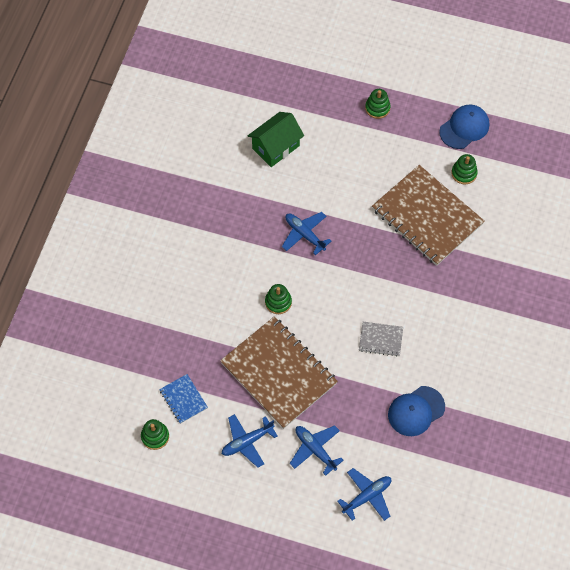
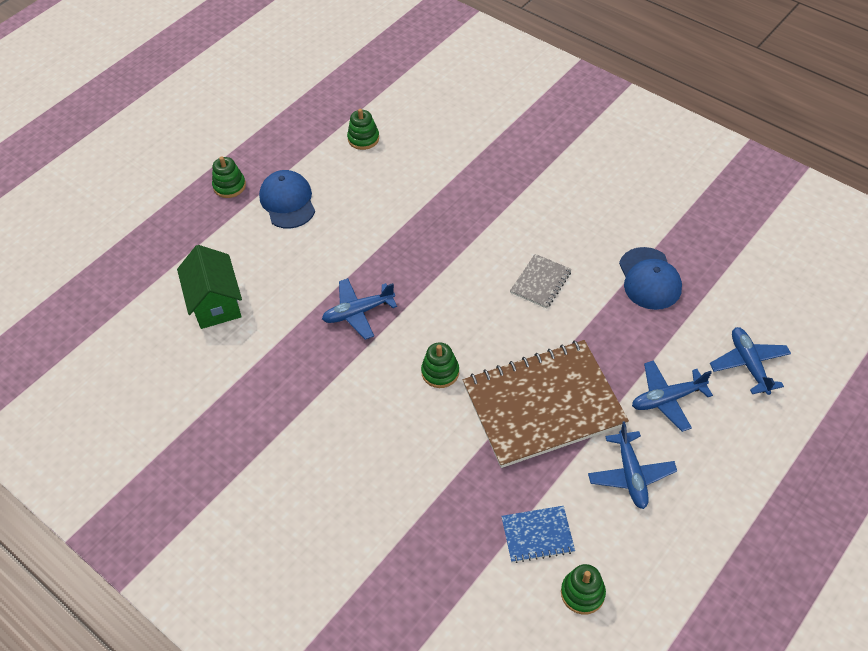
camera: 65 degrees left, 10 degrees down
(427, 217) = (400, 188): brown notebook -> none
(464, 128) = (306, 120): blue cap -> blue cap (287, 201)

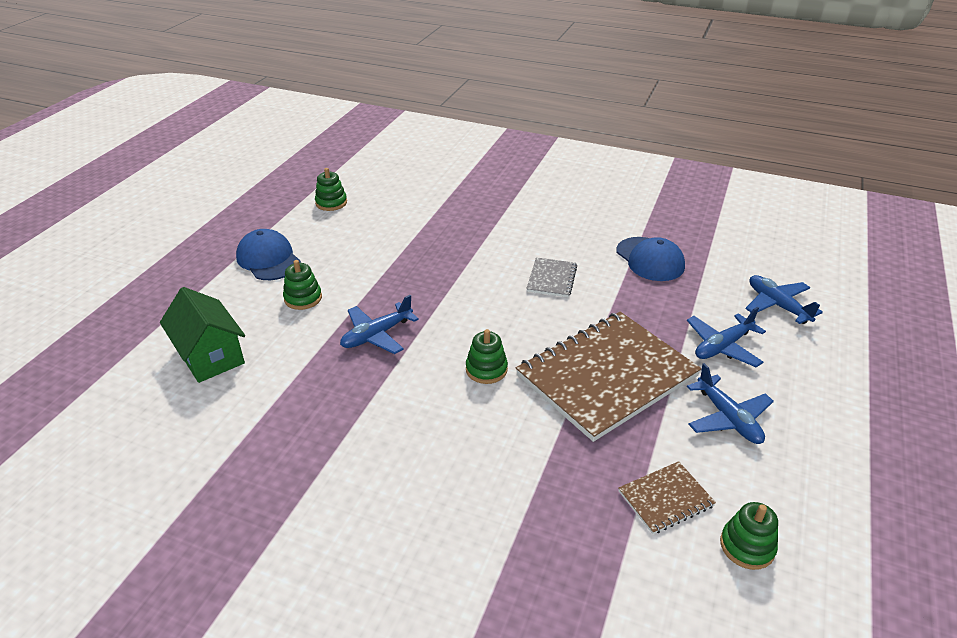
camera: 20 degrees left, 15 degrees down
(229, 186) = (201, 257): green stacking toy -> green stacking toy (303, 298)
(537, 535) = (665, 499): blue notebook -> brown notebook

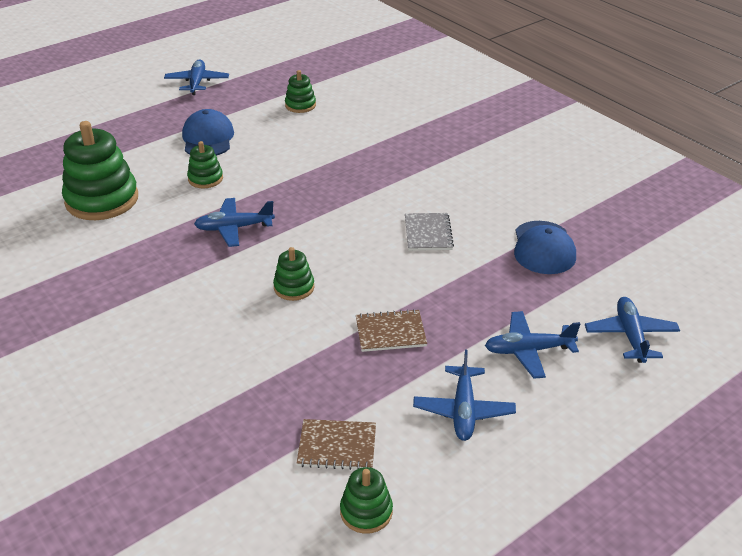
camera: 30 degrees right, 0 degrees up
(206, 210) = (197, 83): none -> blue plane
(210, 356) = (102, 200): green house -> green stacking toy
(551, 279) = (428, 233): grey notebook -> grey notebook turned 45 degrees counterclockwise
(606, 376) = (390, 332): brown notebook -> brown notebook, size x0.44

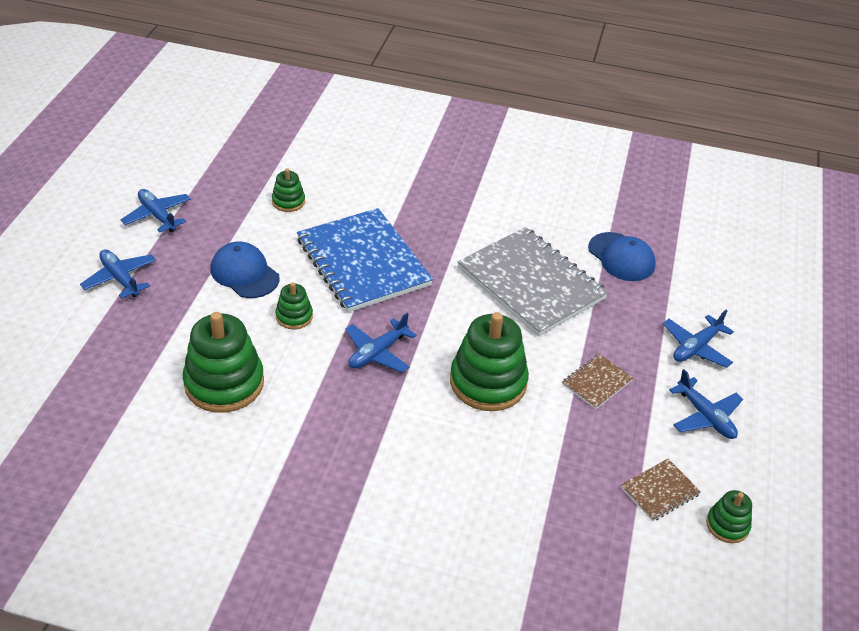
camera: 40 degrees left, 5 degrees up
(294, 287) = (488, 382): green stacking toy -> green stacking toy, size x2.00
(304, 164) = (363, 262): none -> blue notebook
(428, 233) = (531, 283): grey notebook -> grey notebook, size x2.28
(630, 336) = (742, 302): blue plane -> blue plane (120, 279)

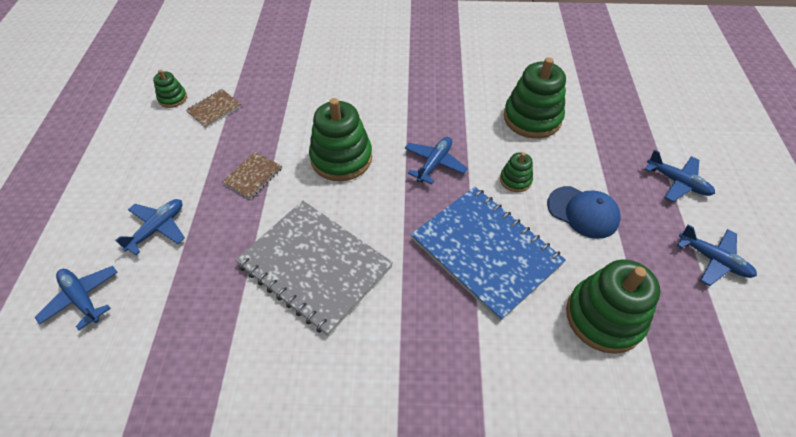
camera: 170 degrees right, 10 degrees up
(288, 202) = (604, 317): green stacking toy -> green stacking toy, size x2.00
(621, 257) = (215, 329): blue cap -> none
(705, 416) = (167, 166): blue plane -> blue plane (82, 299)

